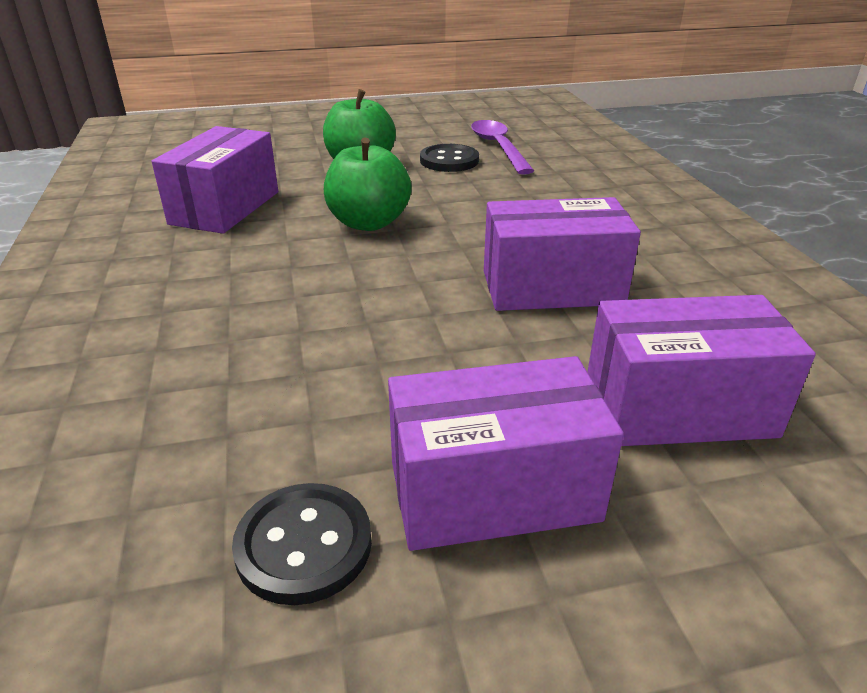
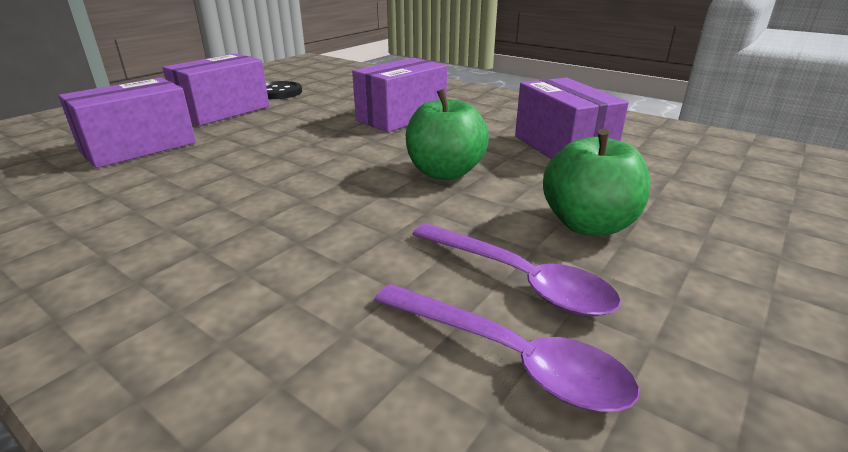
camera: 140 degrees right, 5 degrees down
(449, 160) = (519, 280): black button -> purple spoon
(552, 288) = (243, 176): purple box -> purple box (401, 117)

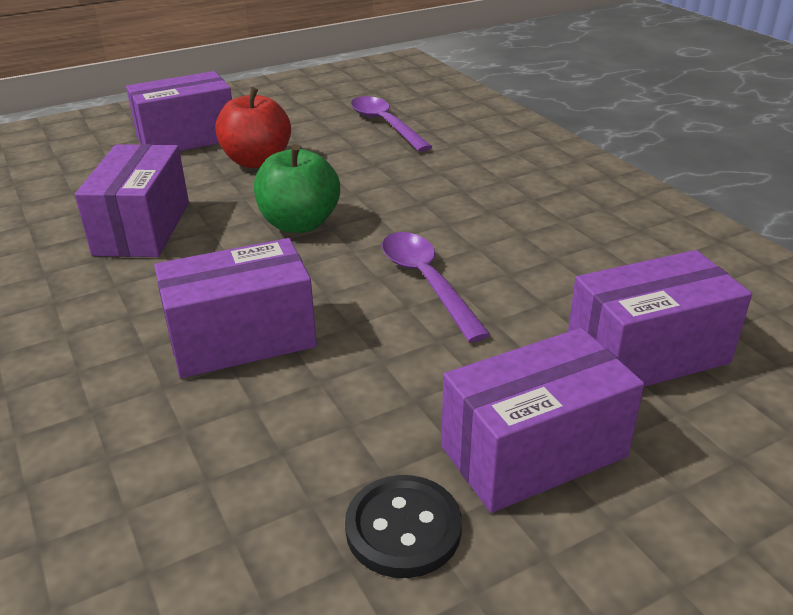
camera: 155 degrees left, 5 degrees up
(519, 280) = (344, 145): purple spoon -> purple spoon (426, 282)
(588, 224) = (257, 161): green apple -> red apple
(735, 237) = (187, 138): none -> purple box

